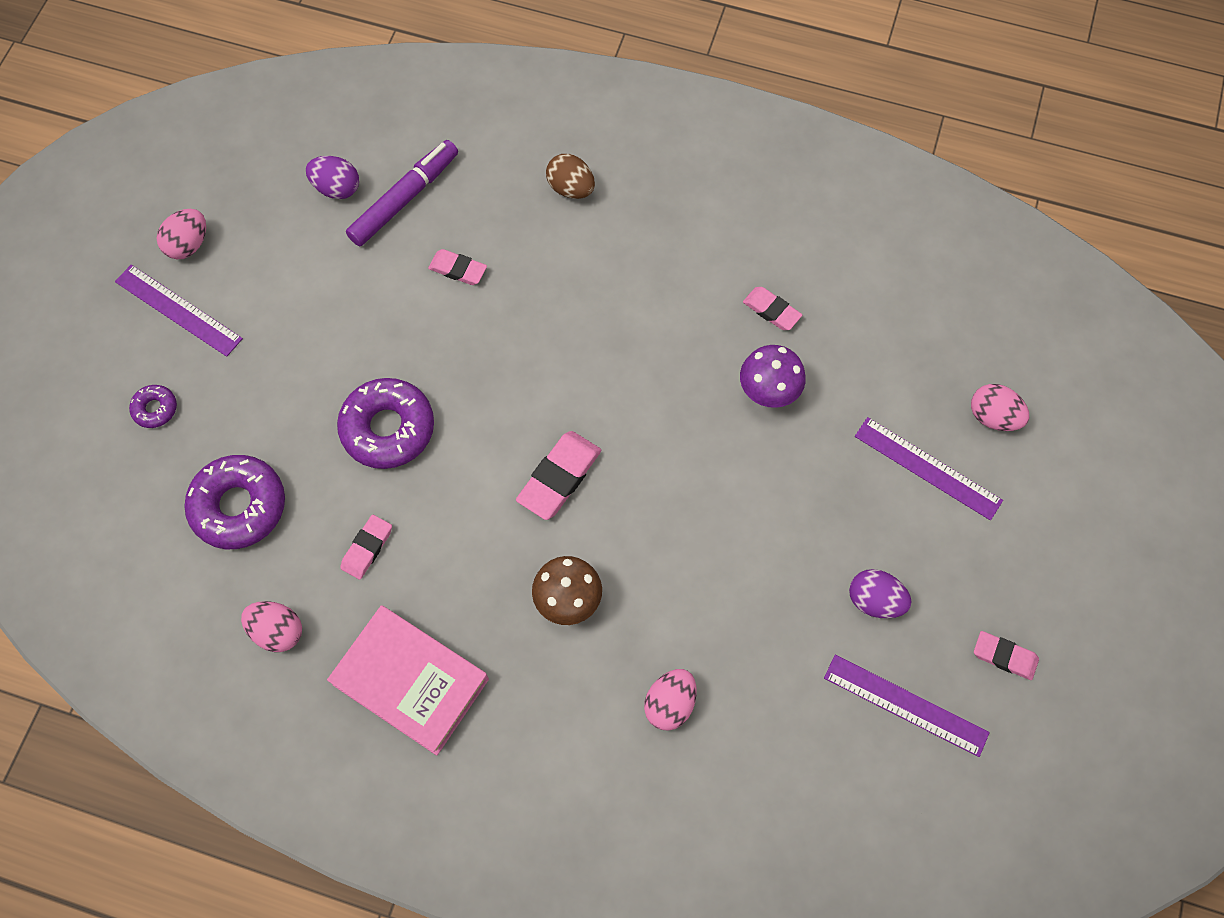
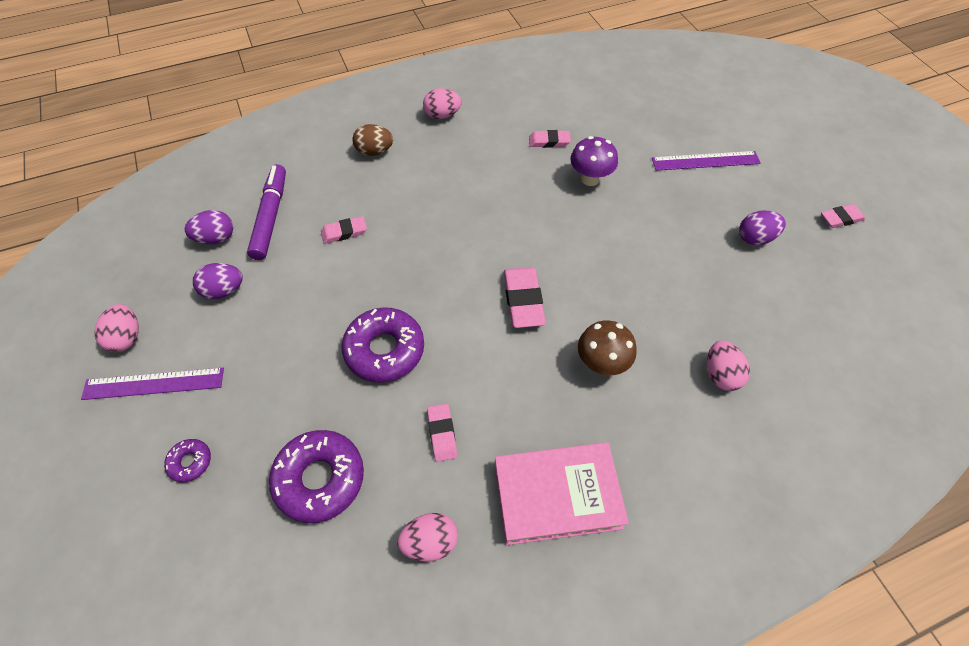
camera: 40 degrees left, 10 degrees down
(301, 255) = (224, 290): none -> purple egg
(905, 705) = (829, 276): purple ruler -> none
(993, 417) = (706, 120): pink egg -> pink egg (442, 115)

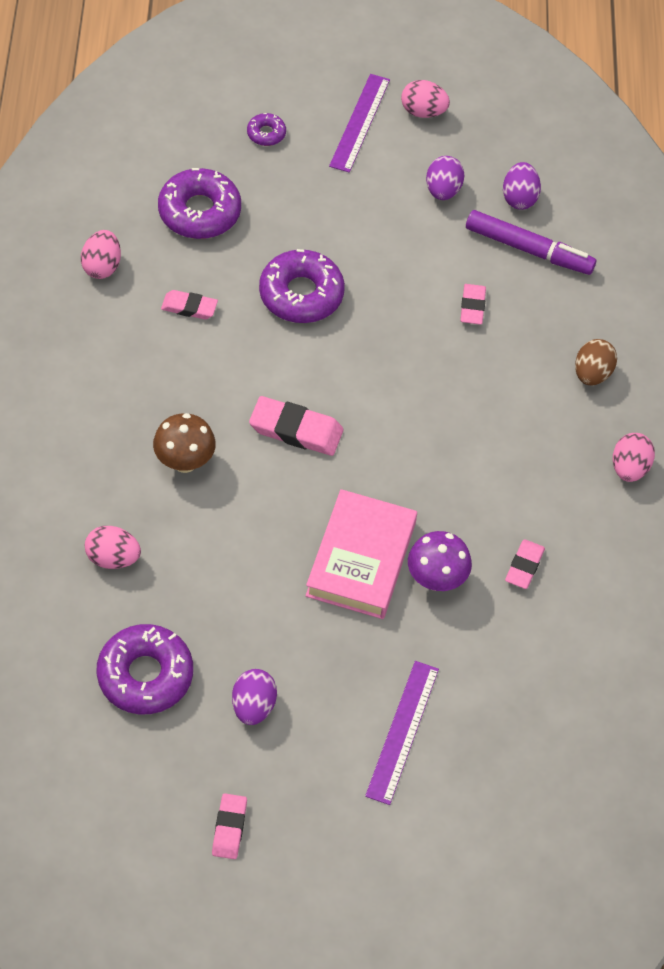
camera: 110 degrees right, 0 degrees up
(557, 495) = (84, 366): pink book -> pink book (360, 559)
(789, 308) = (145, 675): none -> purple donut

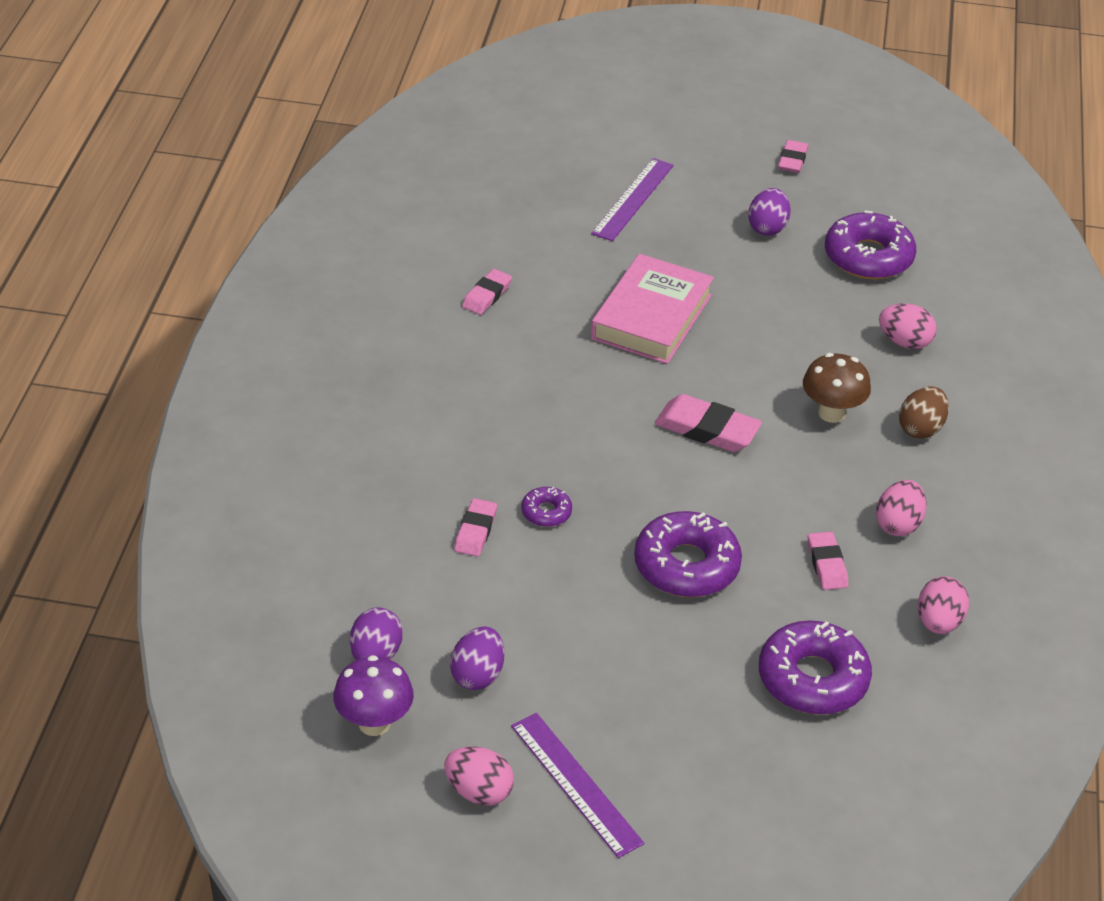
camera: 170 degrees left, 15 degrees down
(189, 307) = (826, 564): pink eraser -> pink eraser turned 60 degrees clockwise
(266, 133) = (715, 780): purple donut -> purple donut (546, 512)
(360, 122) = (575, 784): purple ruler -> purple ruler turned 60 degrees counterclockwise
(436, 579) = (578, 295): purple mushroom -> purple mushroom (374, 723)
(528, 250) = (384, 589): purple marker -> none
(592, 374) = (354, 448): brown egg -> brown egg (921, 428)
(629, 468) = (347, 360): pink egg -> pink egg (898, 524)

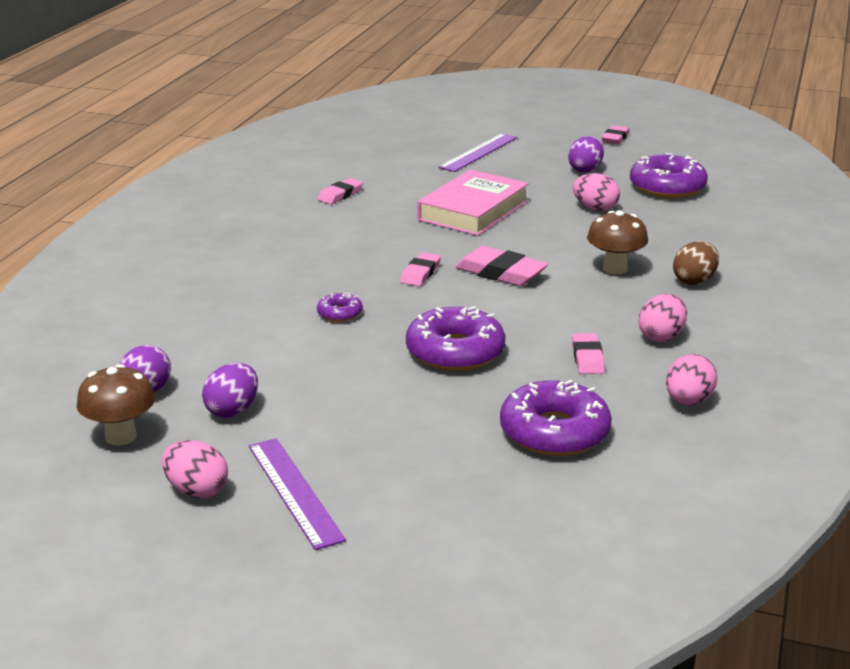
camera: 10 degrees right, 15 degrees down
(374, 723) = (121, 436): purple mushroom -> brown mushroom
(475, 531) = (272, 321): pink eraser -> pink eraser (420, 273)
(904, 342) = (689, 232): pink egg -> pink egg (595, 208)

